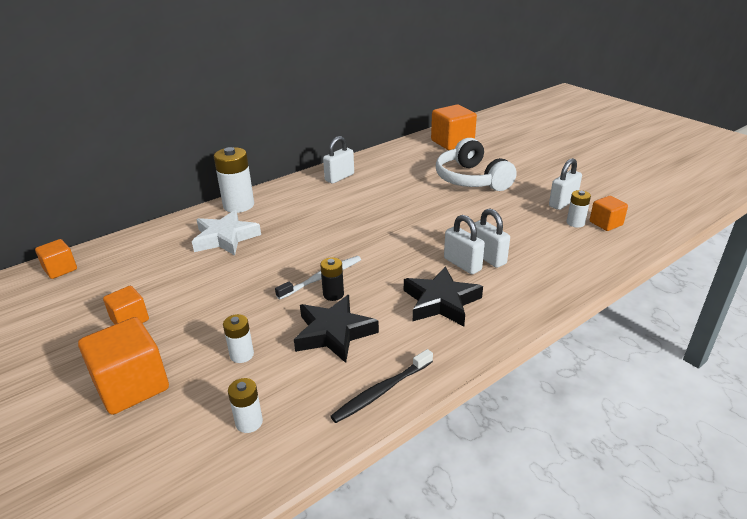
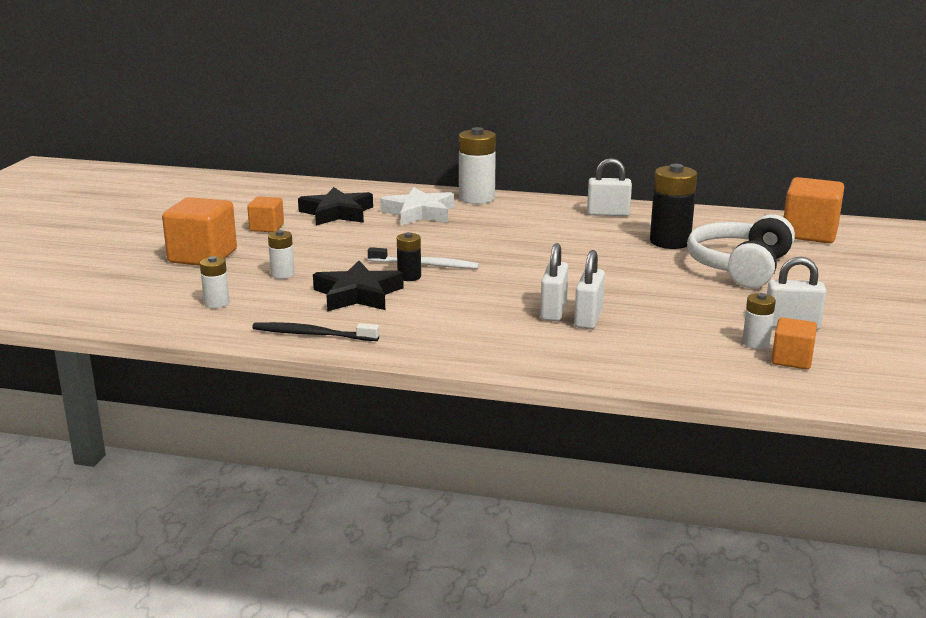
camera: 50 degrees right, 10 degrees down
(60, 269) = (287, 185): orange cube -> none
(409, 180) = (670, 242): none -> black battery
(441, 302) = (472, 320): black star -> black star (337, 213)

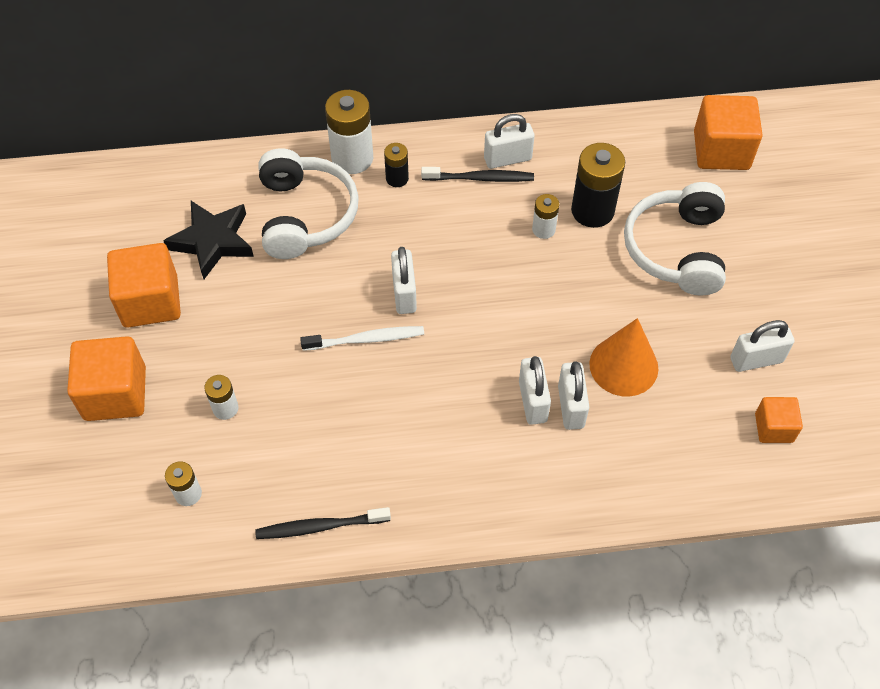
camera: 20 degrees left, 35 degrees up
(267, 227) = (150, 301): orange cube -> orange cube, size x1.76
(357, 294) = (326, 428): black star -> none
(409, 277) = (361, 372): black battery -> black battery (397, 178)
(419, 213) = (304, 215): white star -> white headphones
(474, 252) = (404, 293): none -> white padlock
(578, 218) = (480, 178): none -> black toothbrush
(653, 309) = (623, 366): none -> orange cone
(755, 343) = (735, 406): white battery -> white battery (543, 229)

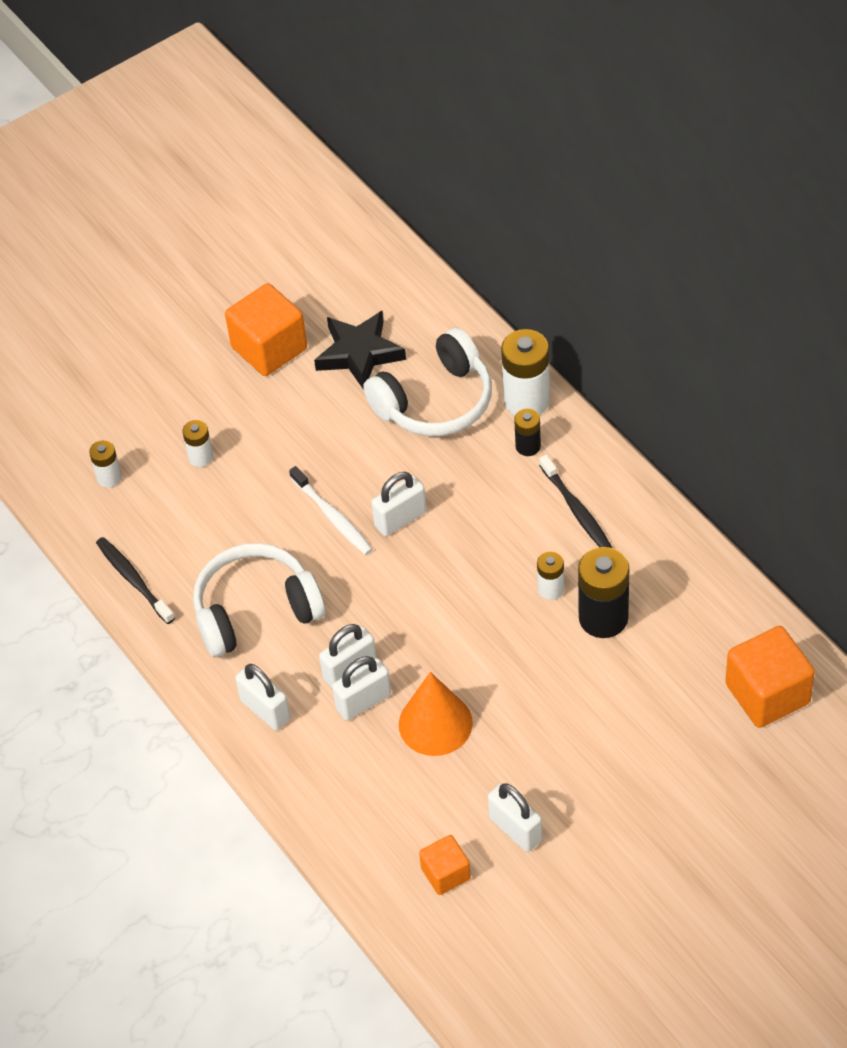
camera: 65 degrees right, 5 degrees down
(115, 393) = (167, 378): orange cube -> none
(507, 159) = (617, 519): white padlock -> white padlock (265, 710)
(677, 249) = (605, 709): white headphones -> white headphones (256, 611)

